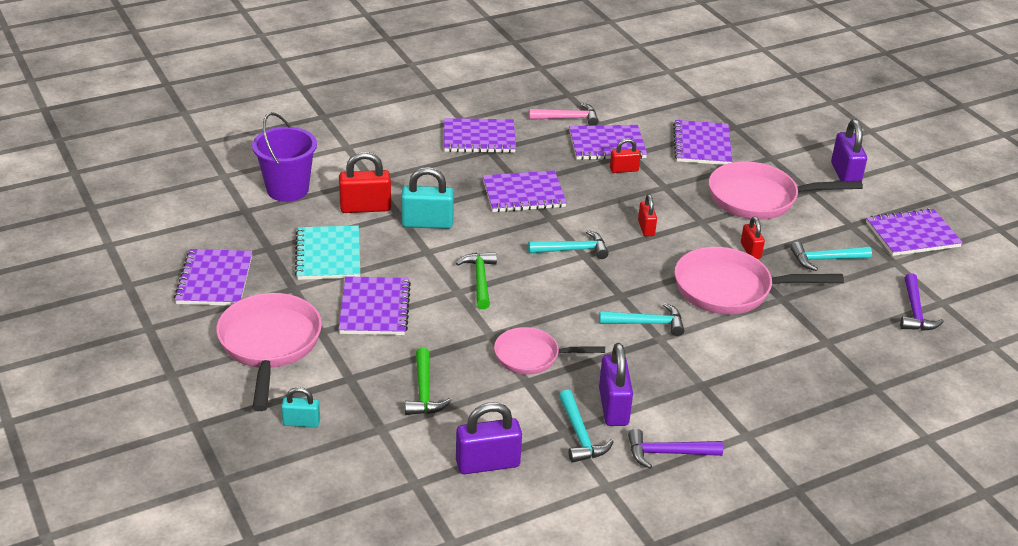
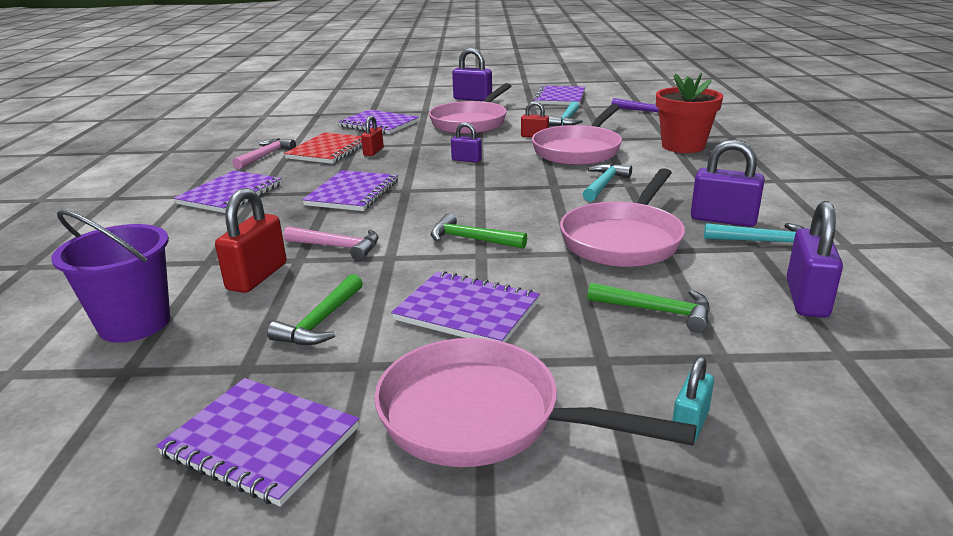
camera: 60 degrees left, 10 degrees down
(328, 255) = (321, 322): turquoise notebook -> green hammer
(427, 223) = (338, 247): turquoise padlock -> pink hammer
(532, 356) = (624, 239): pink pan -> pink pan, size x1.61
(573, 250) = (467, 191): turquoise hammer -> none
(607, 145) = (328, 150): purple notebook -> red notebook
(646, 228) = (466, 160): red padlock -> purple padlock
(667, 453) = (799, 211): purple hammer -> none
(804, 357) = (683, 146): none -> red flower pot

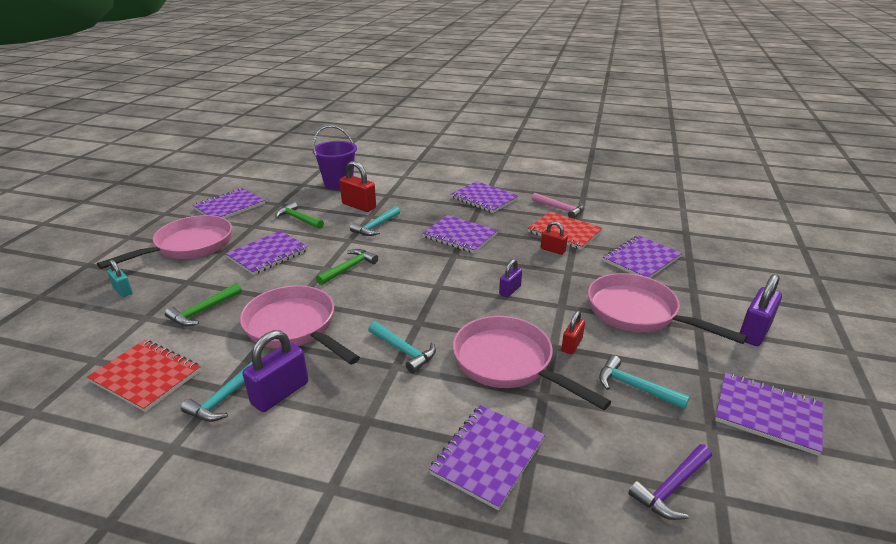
camera: 105 degrees right, 5 degrees up
(338, 247) = (376, 227): pink hammer -> turquoise hammer
(683, 146) = (488, 456): red flower pot -> purple notebook
(807, 298) = (146, 376): purple padlock -> red notebook

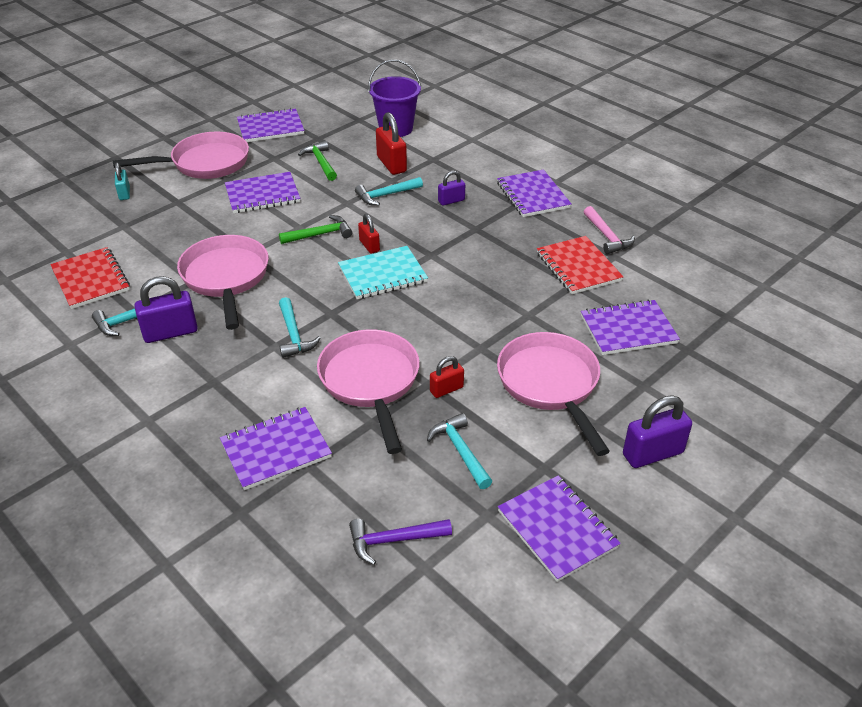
camera: 30 degrees right, 10 degrees up
(203, 311) = (169, 235): green hammer -> none
(431, 280) = (382, 275): none -> turquoise notebook
(460, 236) = (459, 234): purple notebook -> none
(510, 290) = (447, 313): purple padlock -> purple padlock (451, 201)
(553, 250) = (540, 284): red padlock -> red padlock (369, 246)

